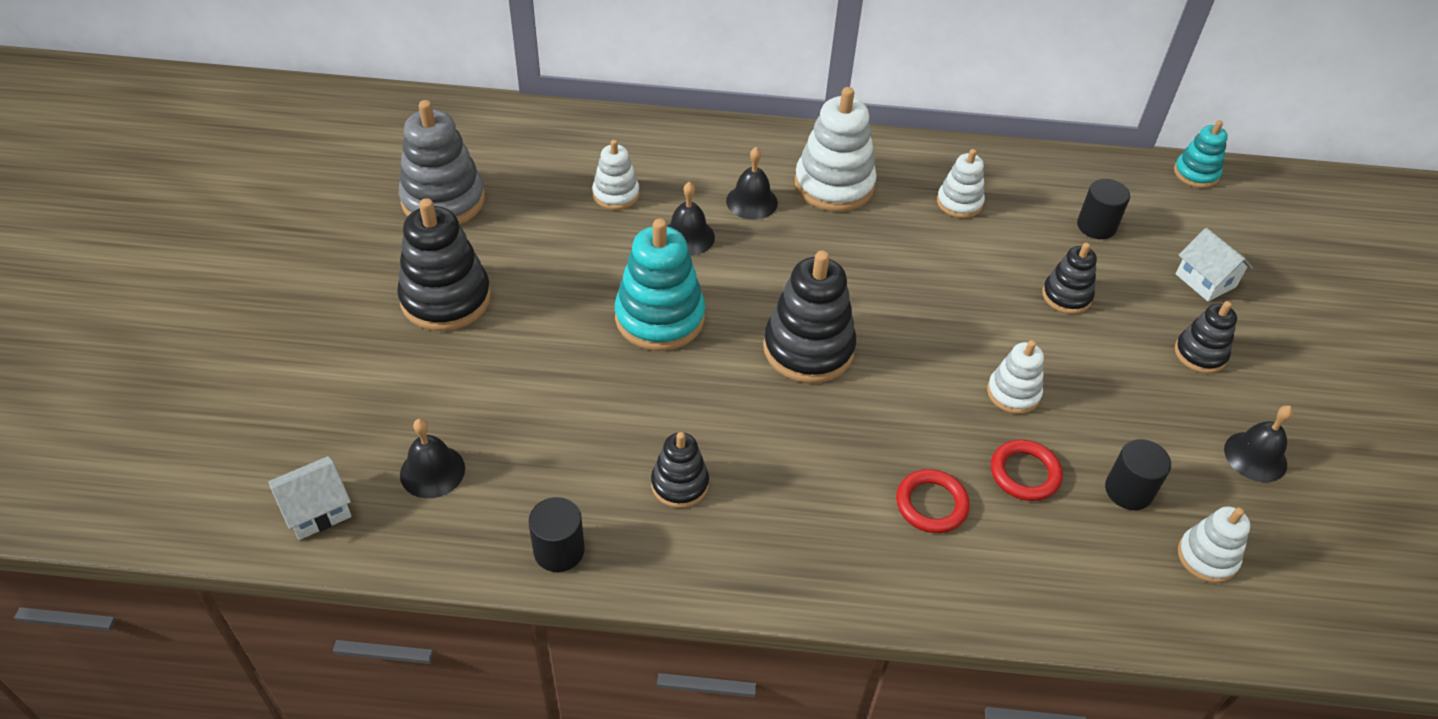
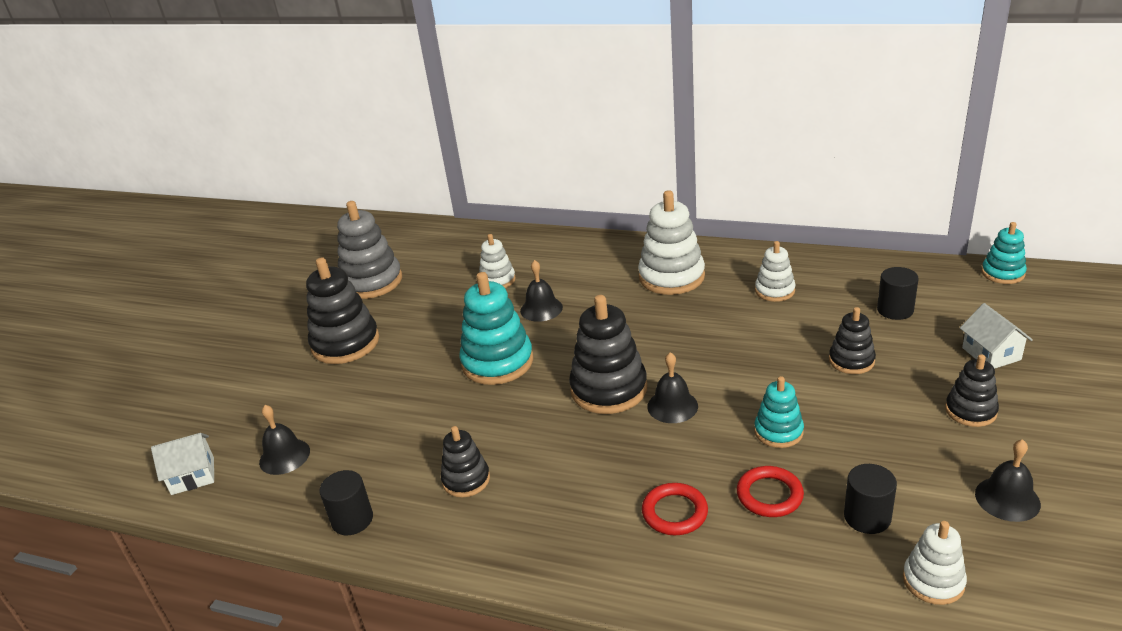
camera: 20 degrees right, 15 degrees down
(751, 201) = (600, 287): black bell -> black bell (672, 406)
(1013, 393) = (778, 431): white stacking toy -> turquoise stacking toy

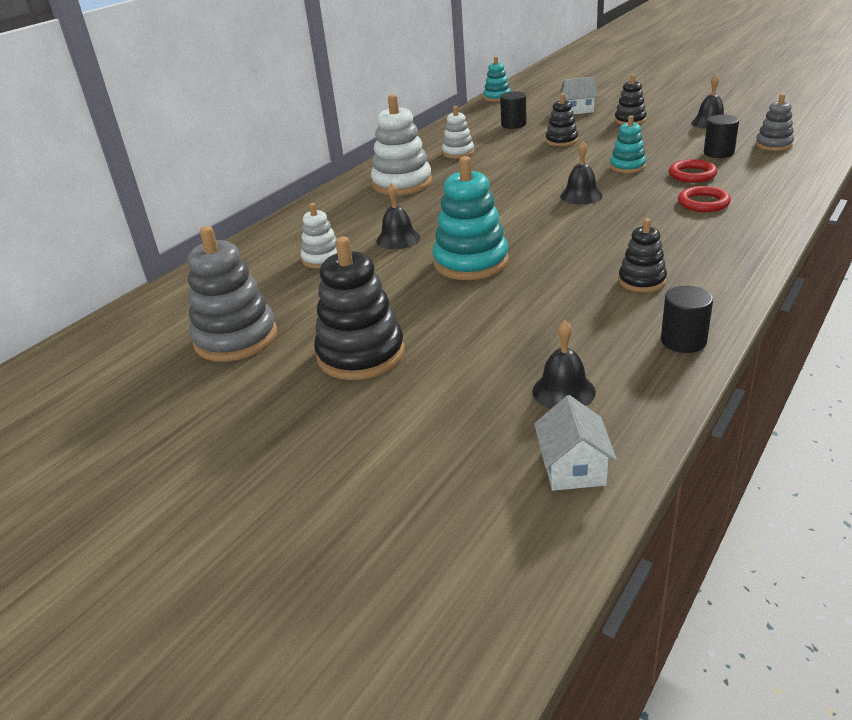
camera: 75 degrees left, 0 degrees up
(608, 389) = (545, 216): black stacking toy -> none
(933, 581) = (773, 145): white stacking toy -> grey stacking toy

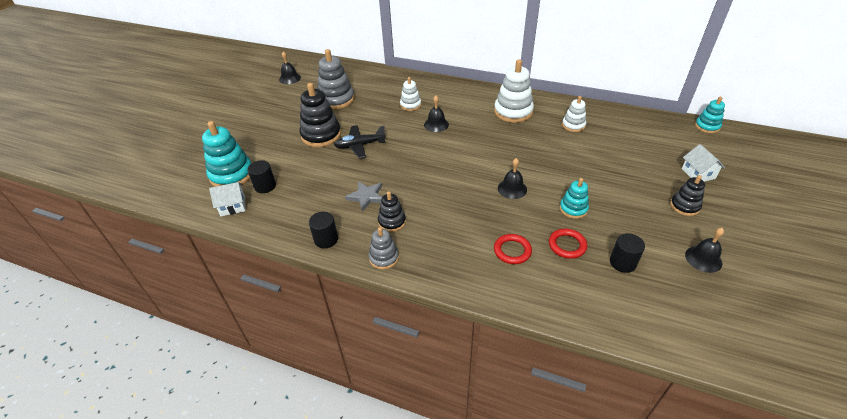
camera: 75 degrees right, 10 degrees up
(421, 309) = (360, 145): none -> black plane
(471, 262) = (410, 154): turquoise stacking toy -> turquoise stacking toy (232, 175)
(513, 124) = (643, 143): black cylinder -> black cylinder (265, 186)
(561, 141) = (617, 171): black stacking toy -> none
(563, 391) = (286, 199): black bell -> black bell (290, 78)
(575, 303) = (366, 197): none -> grey star
(773, 145) = (659, 302): grey stacking toy -> grey stacking toy (384, 258)

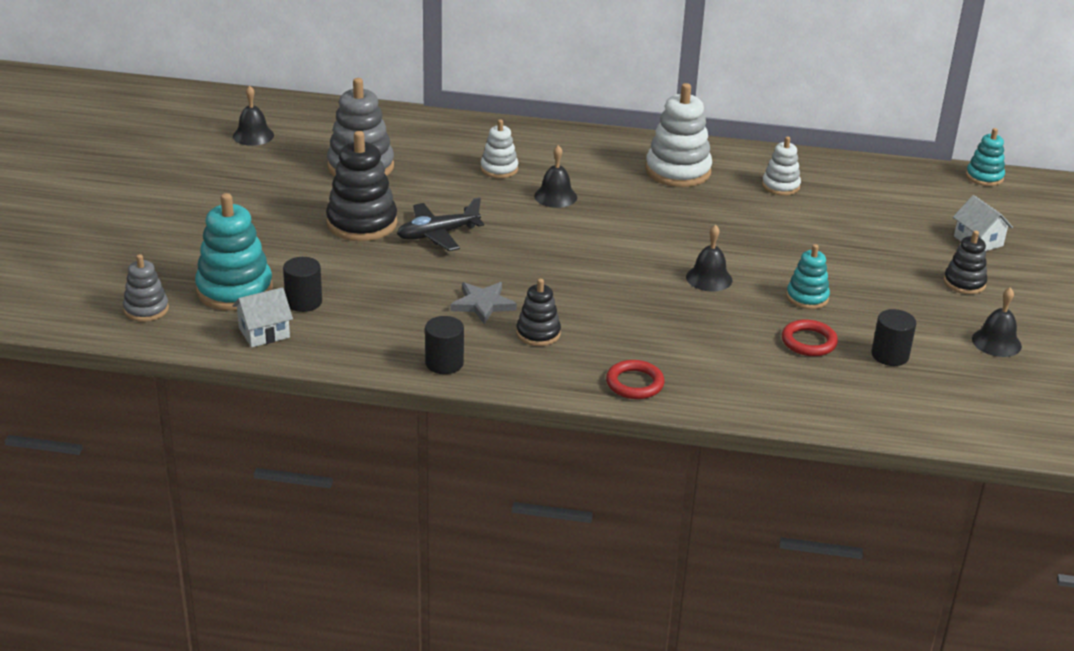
camera: 15 degrees left, 10 degrees down
(384, 258) = (545, 378): grey stacking toy -> grey stacking toy (146, 309)
(512, 251) = (732, 354): red ring -> red ring (634, 383)

